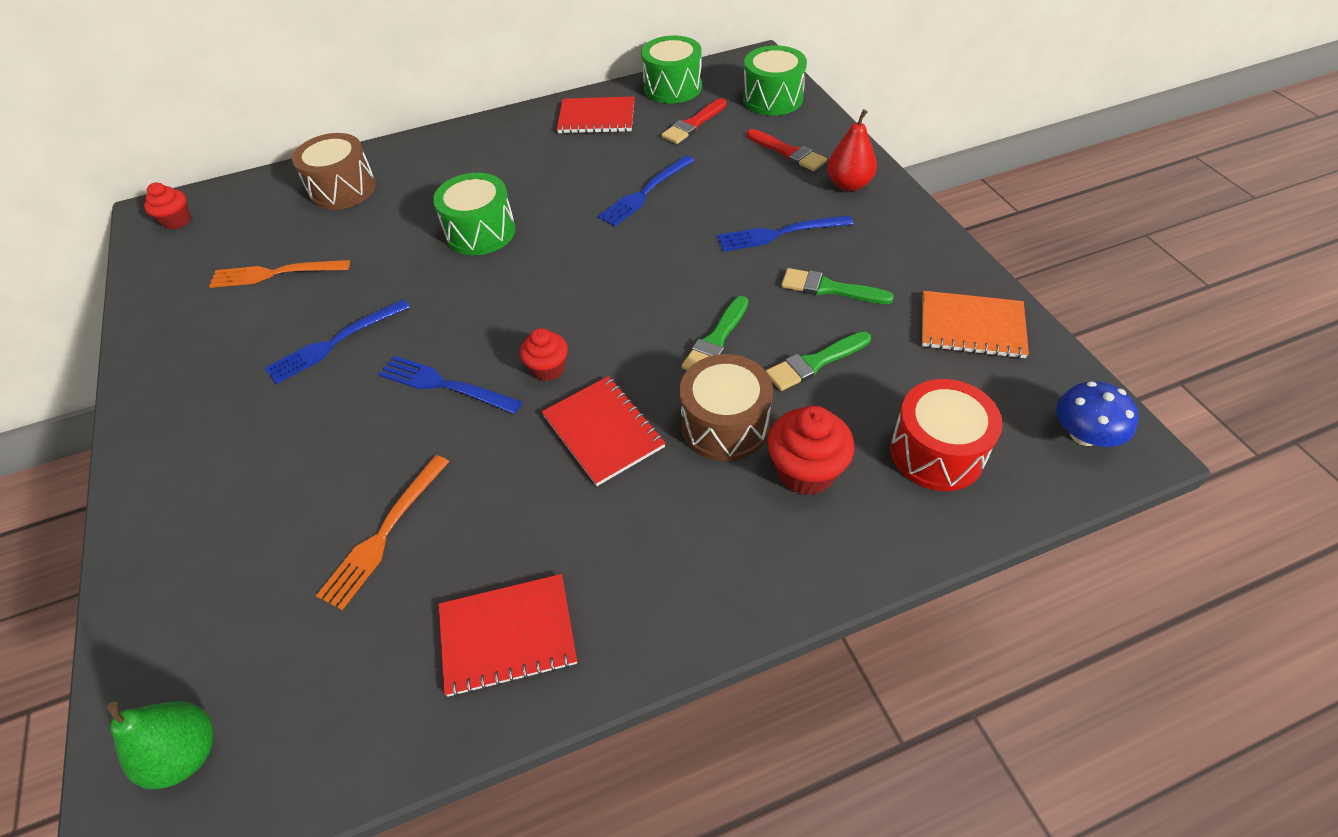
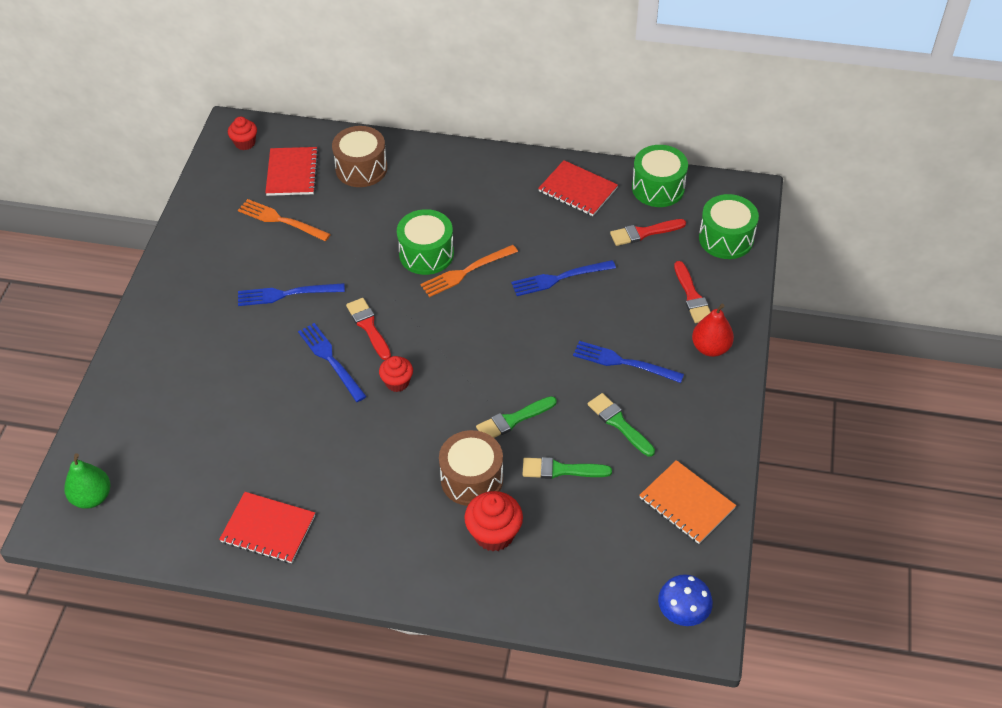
camera: 30 degrees right, 0 degrees up
(383, 535) = (241, 437): orange fork -> orange fork (465, 272)
(467, 329) = (368, 327): none -> red brush
(603, 431) = (399, 442): red notebook -> red notebook (292, 173)
(936, 452) = (581, 568): red drum -> none

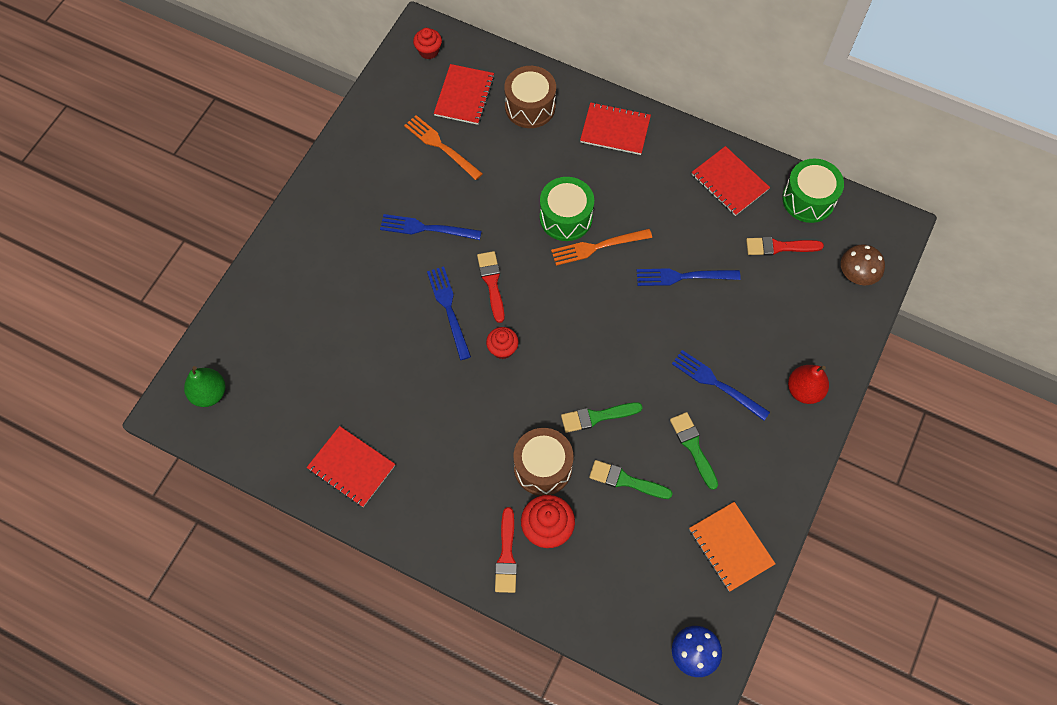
camera: 15 degrees right, 15 degrees up
(452, 170) = (615, 130): none -> red notebook
(692, 296) = (804, 329): red brush -> red brush (506, 555)
(726, 238) = (857, 274): green drum -> brown mushroom

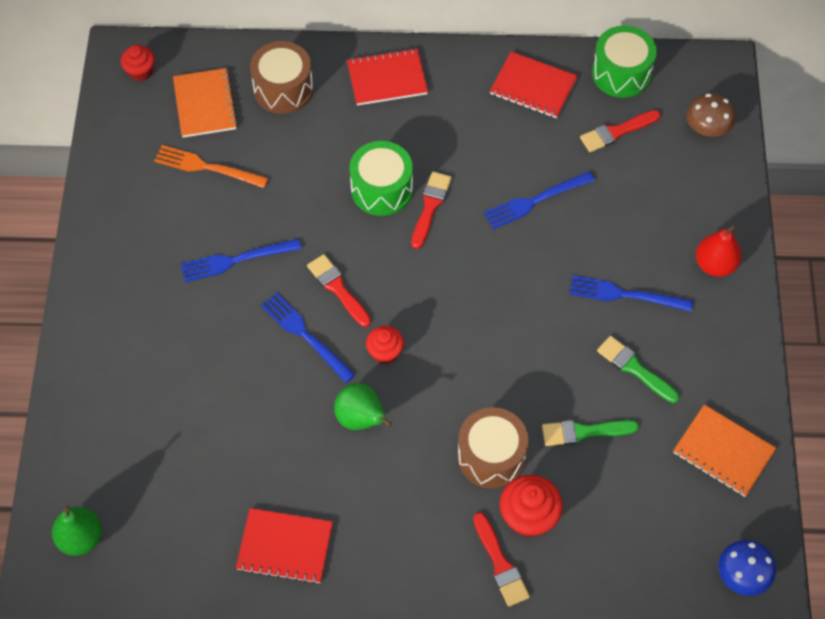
camera: 25 degrees left, 5 degrees down
(458, 393) = (361, 419): none -> green pear
(464, 96) = (205, 104): red notebook -> orange notebook
(597, 247) = (430, 206): orange fork -> red brush
(597, 417) = (520, 380): green brush -> none

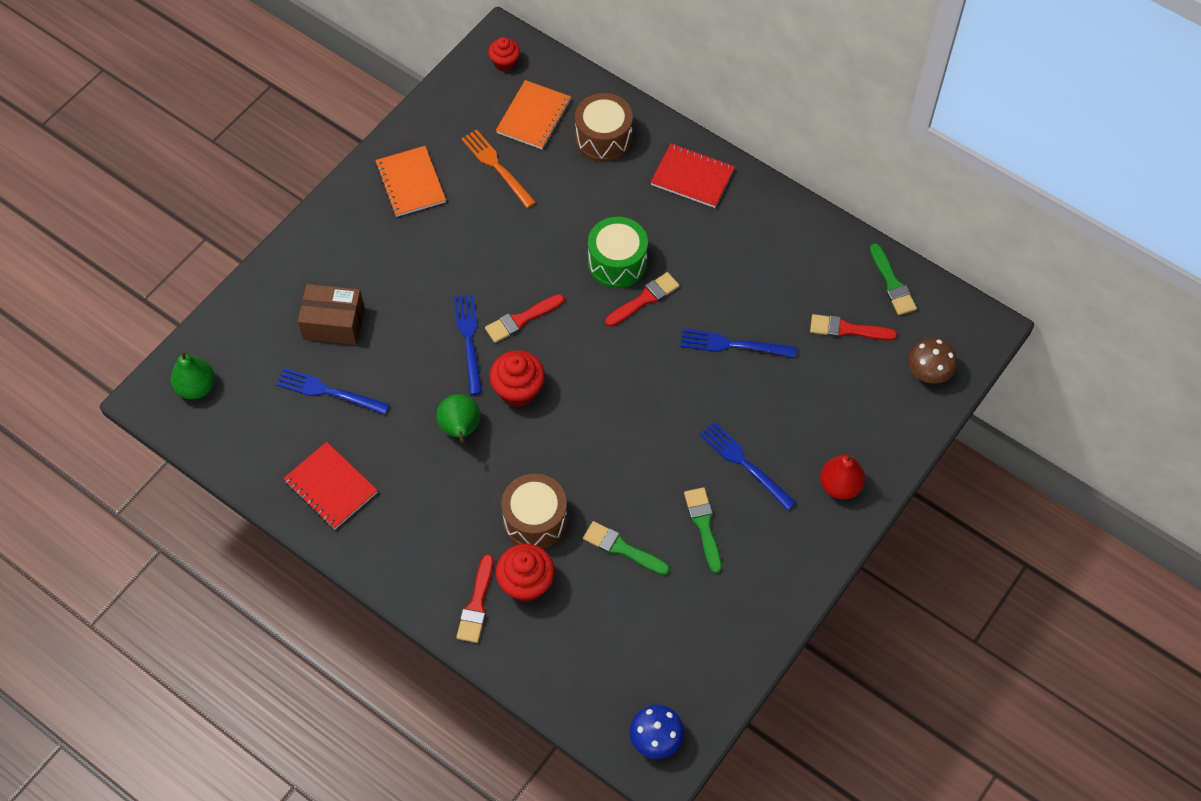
camera: 35 degrees right, 0 degrees up
(167, 397) = (333, 323): none -> brown box
(235, 260) = (462, 251): blue fork -> blue fork (327, 391)
(338, 288) = (521, 319): red brush -> red brush turned 120 degrees counterclockwise
(385, 352) = (518, 390): red cupcake -> red cupcake, size x1.56
(533, 86) = (807, 252): red notebook -> none
(621, 73) = (892, 283): green drum -> green brush
(723, 451) = (721, 635): orange notebook -> orange notebook (411, 183)

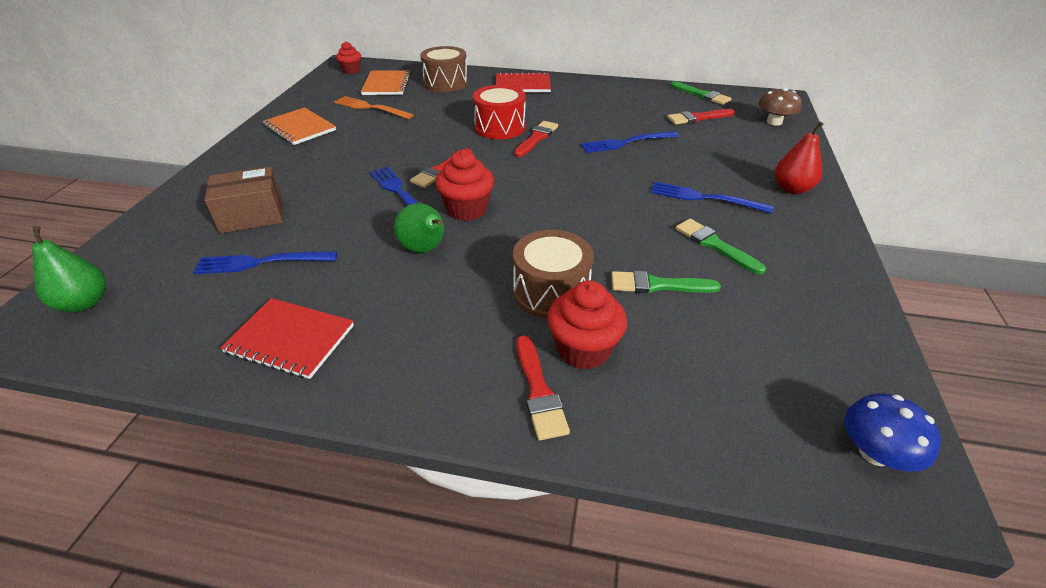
camera: 25 degrees left, 20 degrees down
(617, 262) = (500, 127): green drum -> red drum

